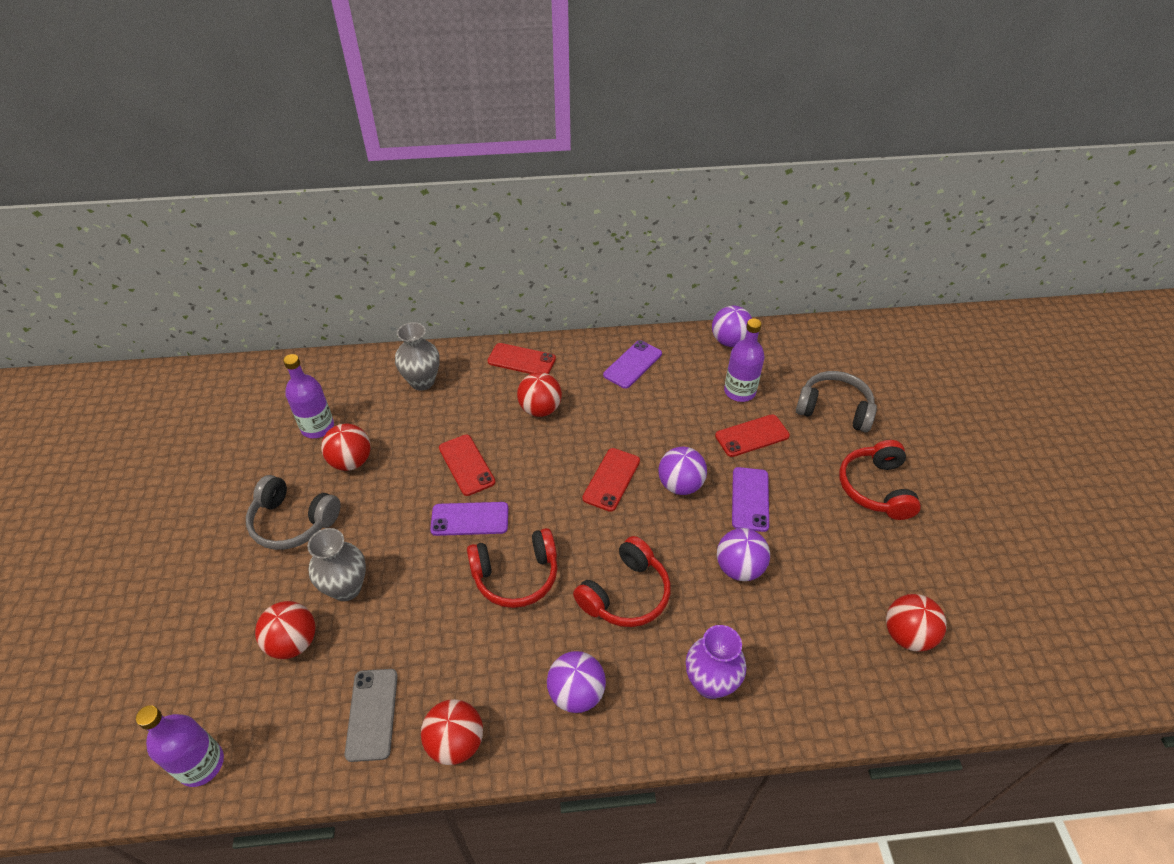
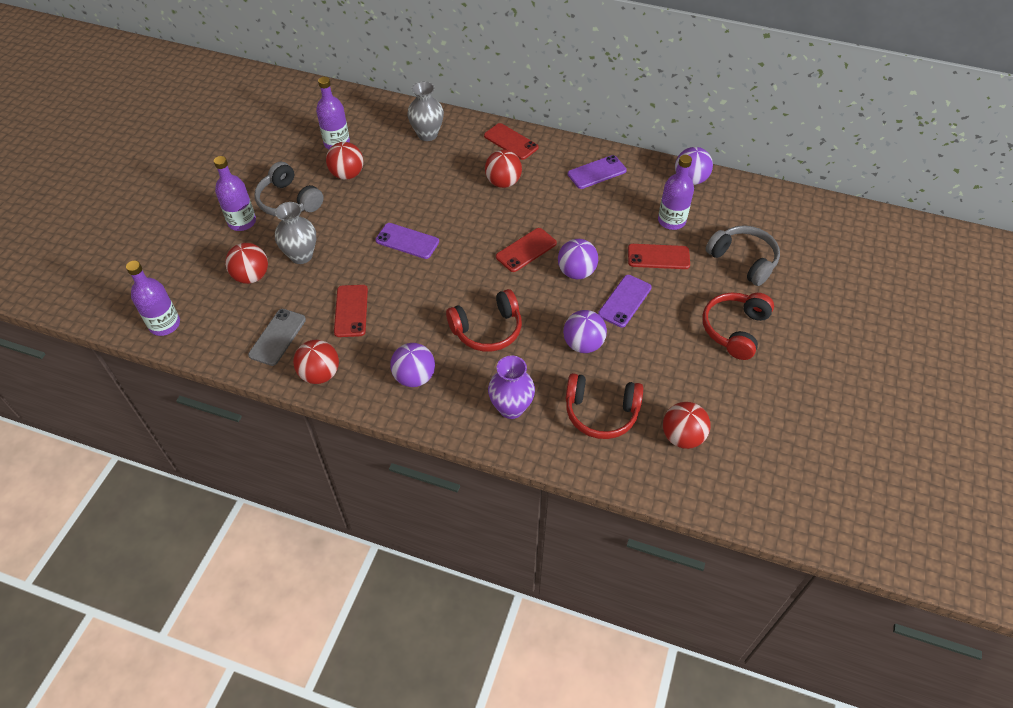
camera: 25 degrees right, 5 degrees up
(243, 572) = (242, 222): none -> purple bottle
(466, 465) = (426, 204): red phone -> red phone (351, 311)
(516, 575) = (417, 289): red headphones -> red headphones (601, 412)

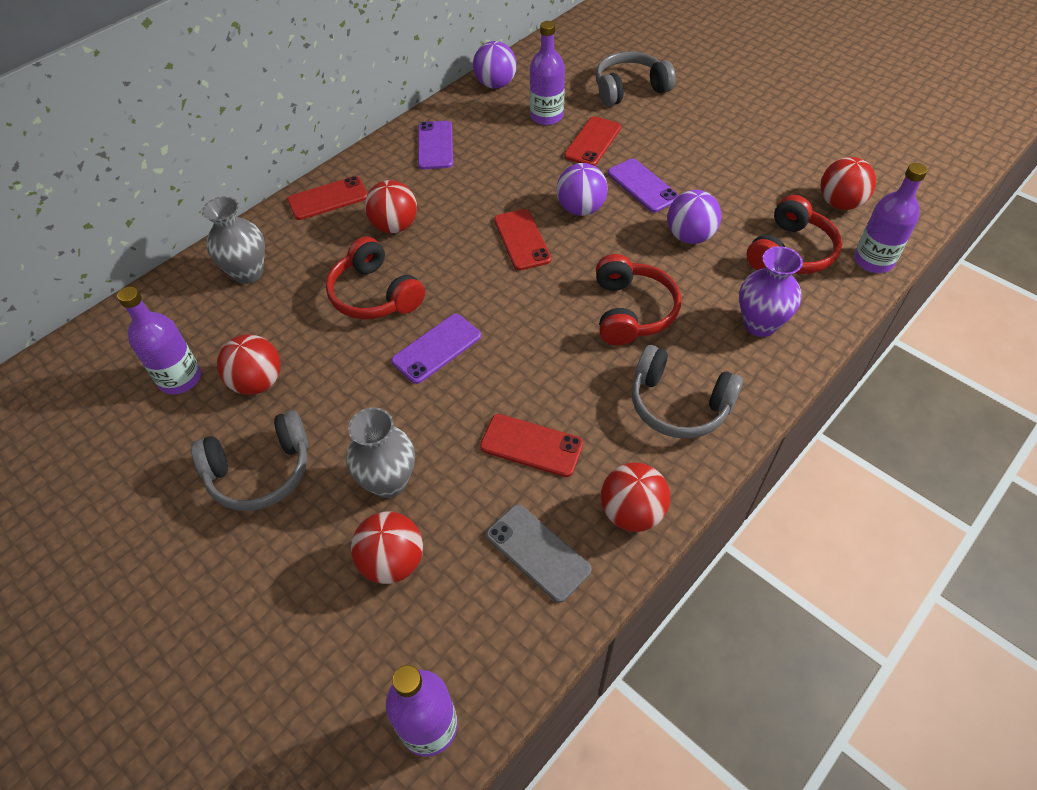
camera: 65 degrees left, 0 degrees up
(242, 222) = (261, 549): purple bottle -> purple bottle (873, 260)
(414, 377) = (679, 404): purple ball -> grey headphones
(734, 329) = (717, 124): red headphones -> red headphones (375, 295)

